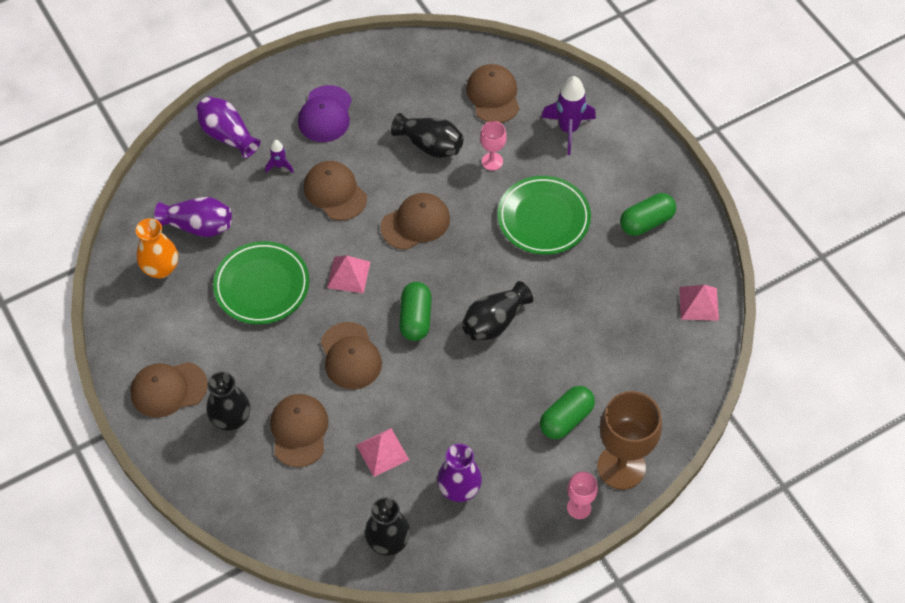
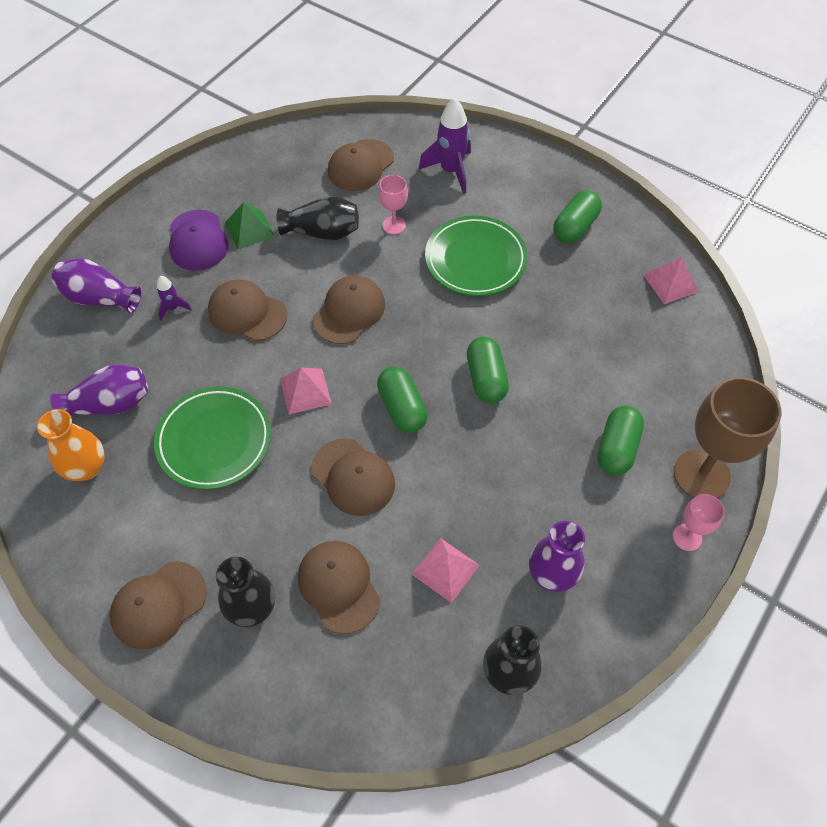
camera: 25 degrees left, 0 degrees up
(372, 120) = (249, 229): none -> green pyramid
(493, 95) = (360, 165): brown cap -> brown cap turned 105 degrees counterclockwise
(494, 322) = (486, 379): black vase -> green capsule

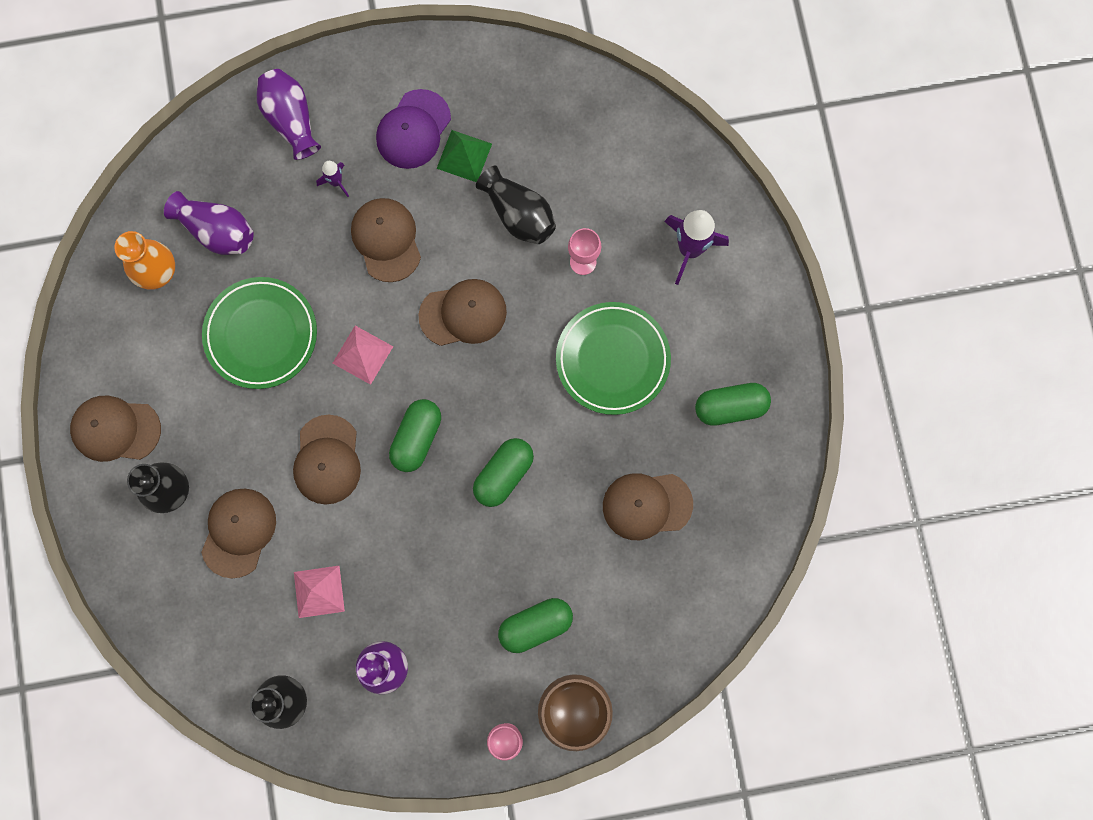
camera: 45 degrees right, 20 degrees up
(360, 165) = (619, 171): brown cap -> brown cap (647, 505)
(671, 283) = (746, 535): pink pyramid -> none

